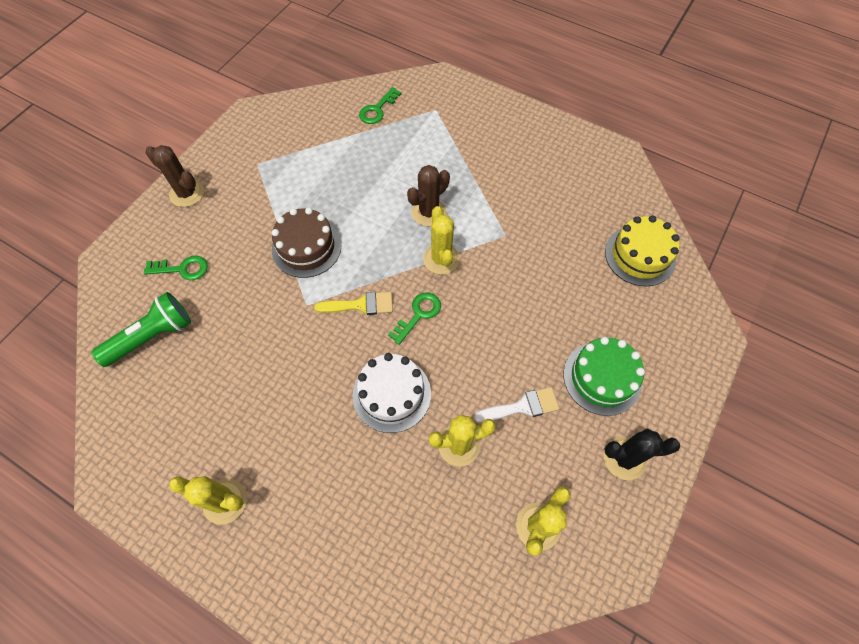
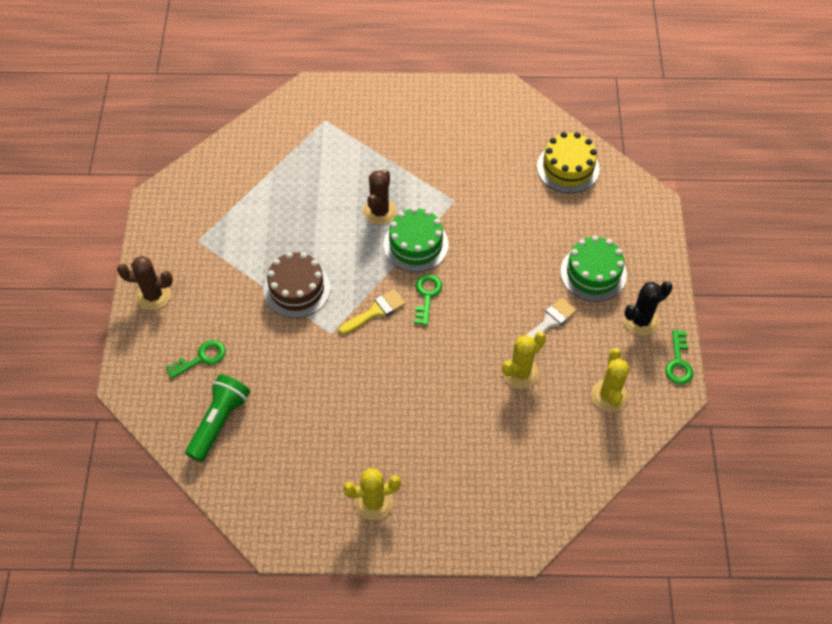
camera: 30 degrees left, 5 degrees down
(377, 109) = (272, 143): green key -> green key (678, 362)
(392, 394) = (446, 364): white cake -> none
(441, 259) = (416, 244): yellow cactus -> green cake

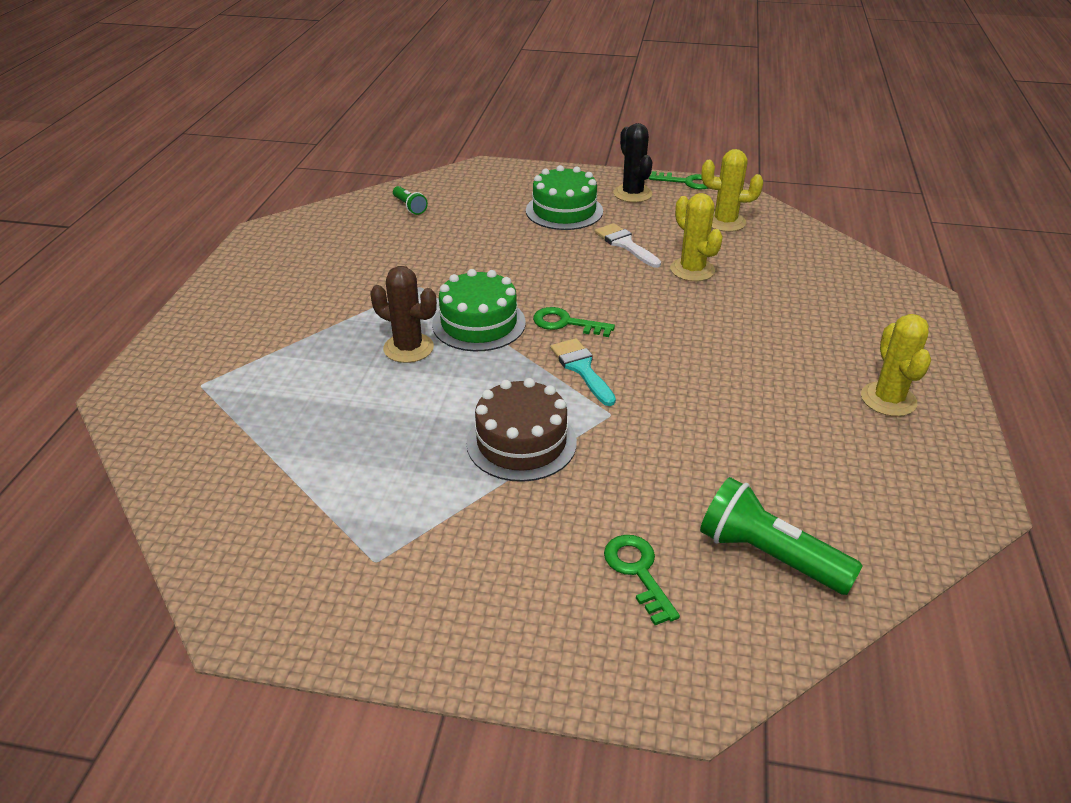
camera: 80 degrees left, 20 degrees down
(153, 295) = (482, 639): brown cactus -> none
(375, 311) = (581, 368): yellow brush -> turquoise brush
(568, 168) = (409, 207): yellow cake -> green flashlight

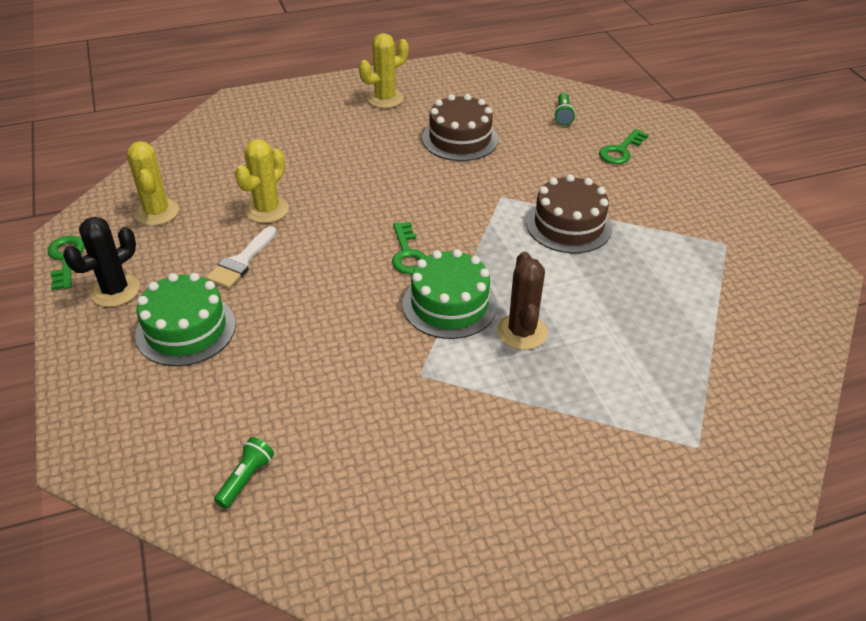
camera: 120 degrees left, 5 degrees up
(581, 368) = (462, 225): turquoise brush -> none
(754, 428) = (460, 139): none -> brown cake
(769, 556) = (563, 115): green flashlight -> green flashlight, size x0.52

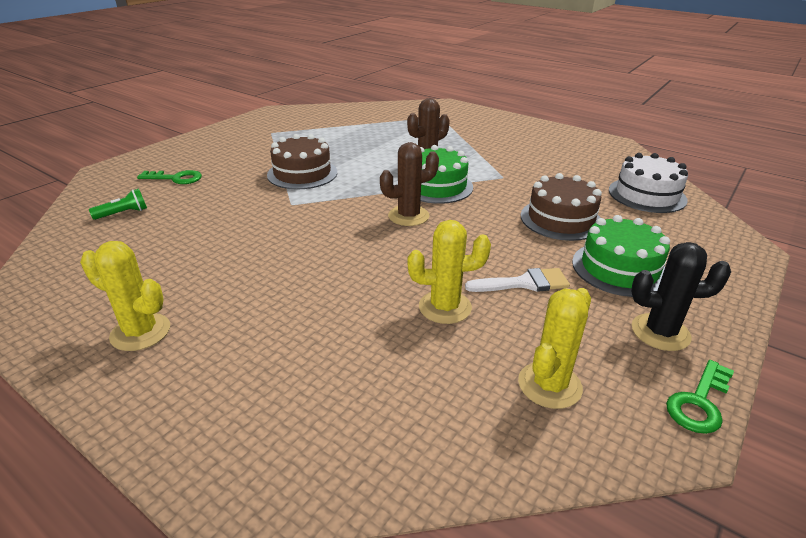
camera: 125 degrees left, 10 degrees down
(246, 478) = (647, 195): green flashlight -> white cake
(407, 253) = (408, 216): green key -> brown cactus
(460, 139) = (209, 249): brown cake -> brown cake (561, 219)

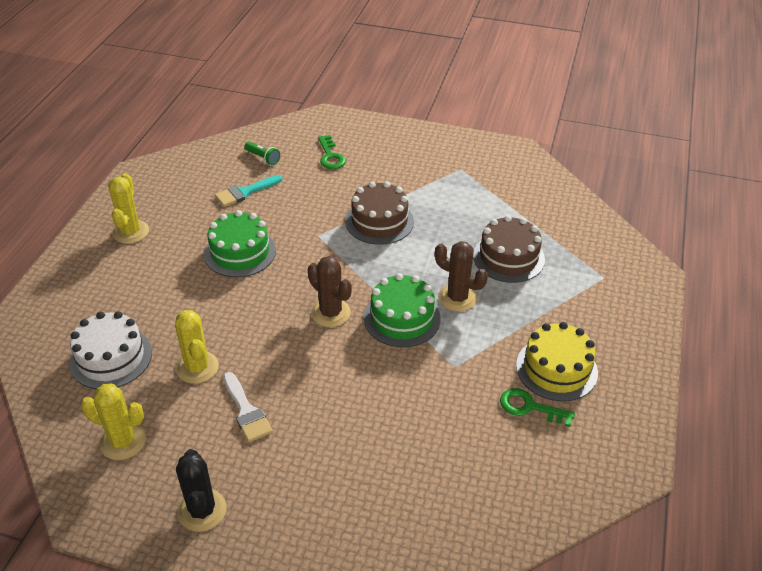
camera: 70 degrees right, 10 degrees up
(170, 233) = (245, 192): none -> turquoise brush
(521, 146) = (556, 369): none -> yellow cake
(561, 219) = (375, 426): brown cake -> brown cake (508, 257)
(619, 268) = (295, 479): green cake -> green cake (240, 252)
(647, 195) = (478, 504): white cake -> white cake (111, 357)
(699, 402) = (122, 533): green key -> green key (530, 407)

